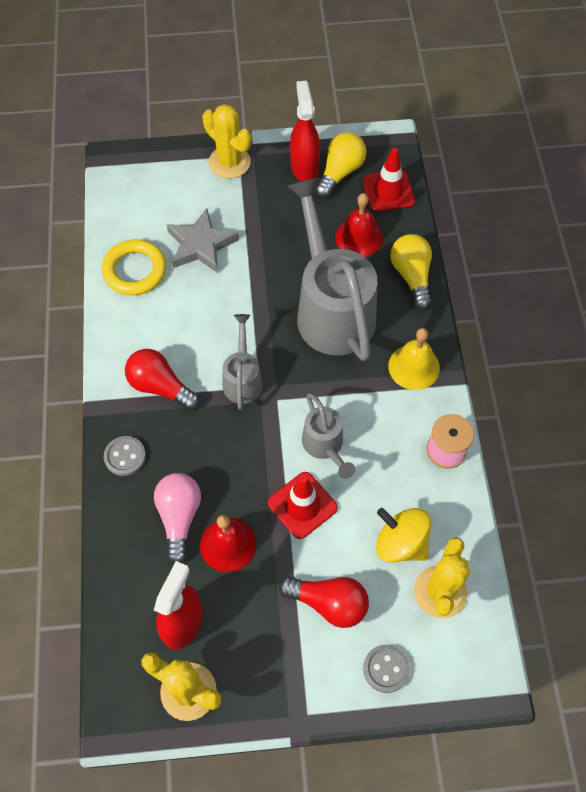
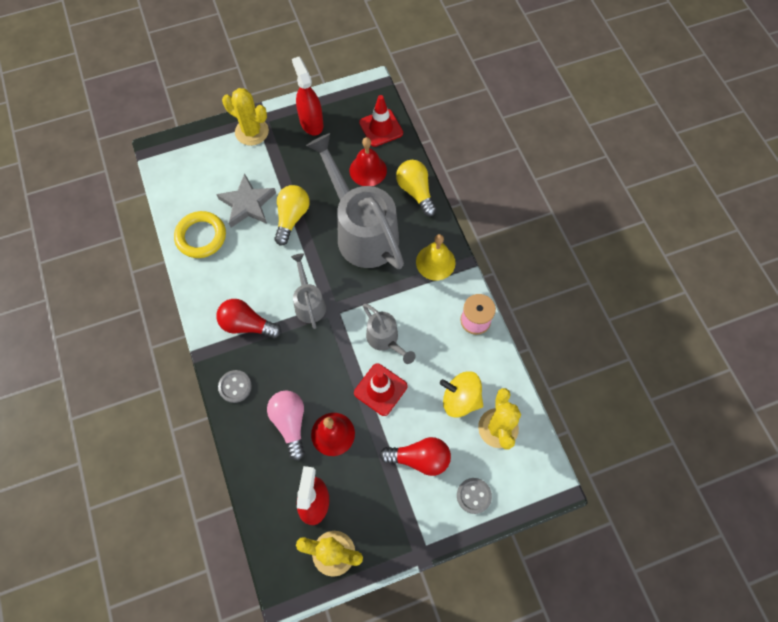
camera: 15 degrees left, 5 degrees up
(340, 173) = (340, 121): yellow light bulb -> yellow light bulb (292, 218)

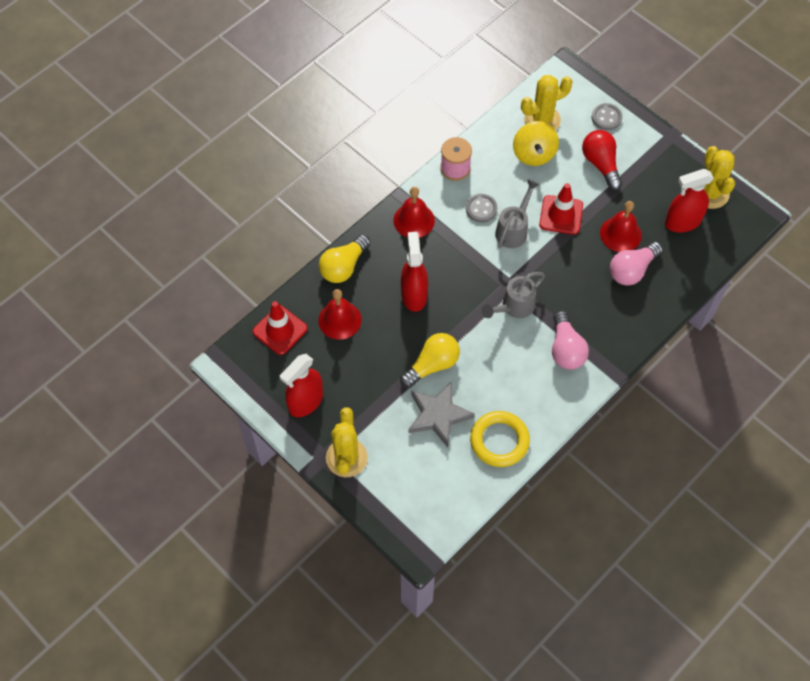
camera: 115 degrees left, 5 degrees down
(235, 386) = (628, 329): grey button -> grey button (481, 209)
(247, 325) = (566, 349): red light bulb -> pink light bulb
(292, 218) = (432, 365): yellow light bulb -> yellow light bulb turned 150 degrees clockwise
(362, 231) = (414, 295): grey watering can -> red spray bottle
(435, 262) = (414, 220): yellow bell -> red bell

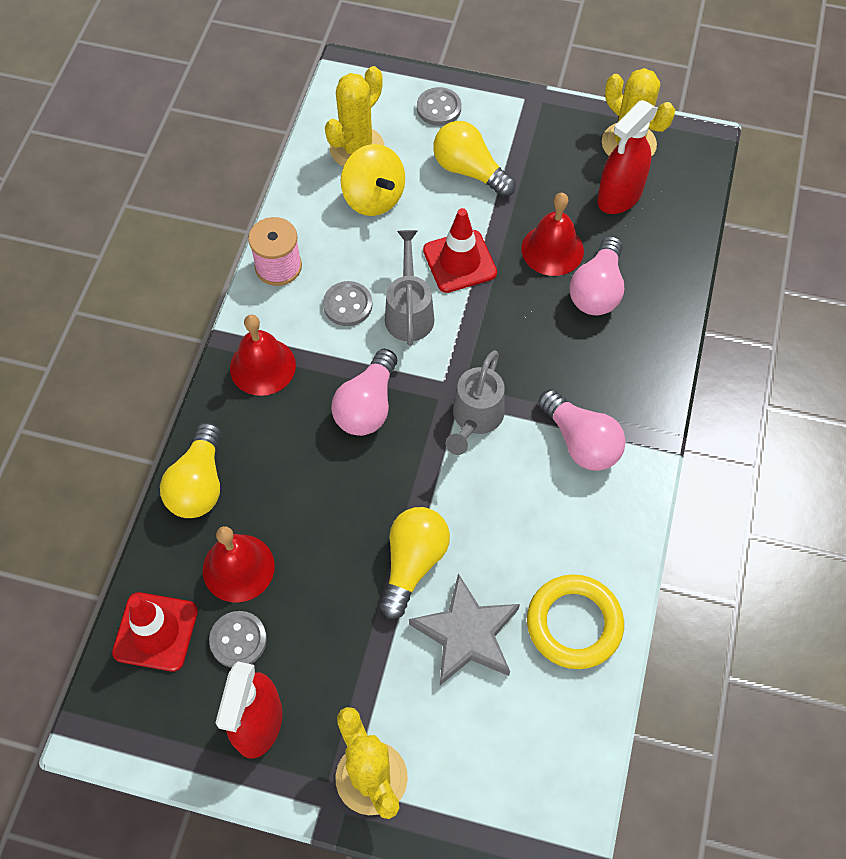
camera: 30 degrees left, 0 degrees up
(319, 356) = (238, 640): none -> grey button
(414, 295) = (326, 473): red spray bottle -> none
(458, 270) = (367, 405): none -> pink light bulb
(601, 164) = (469, 171): red light bulb -> yellow light bulb

